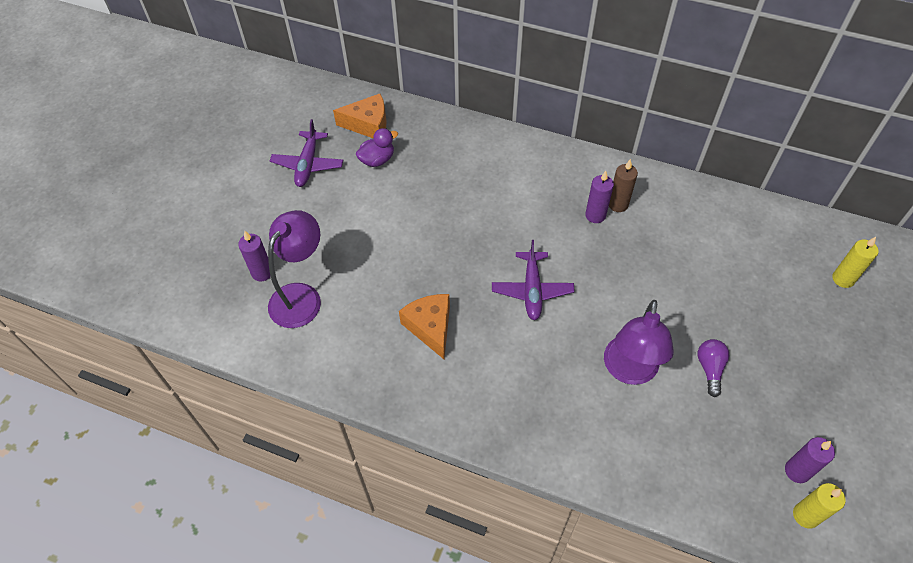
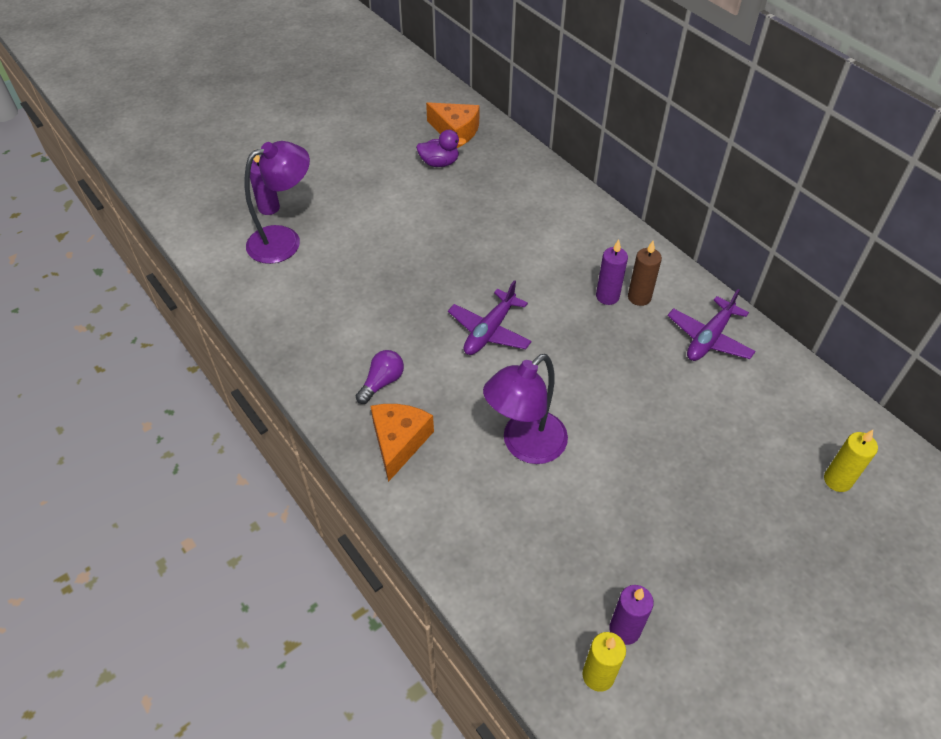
camera: 30 degrees right, 5 degrees down
(308, 164) = (377, 142): purple plane -> purple plane (709, 338)
(430, 327) = (371, 316): orange cheese -> orange cheese (399, 442)
(710, 369) = (610, 487): purple light bulb -> purple light bulb (382, 382)

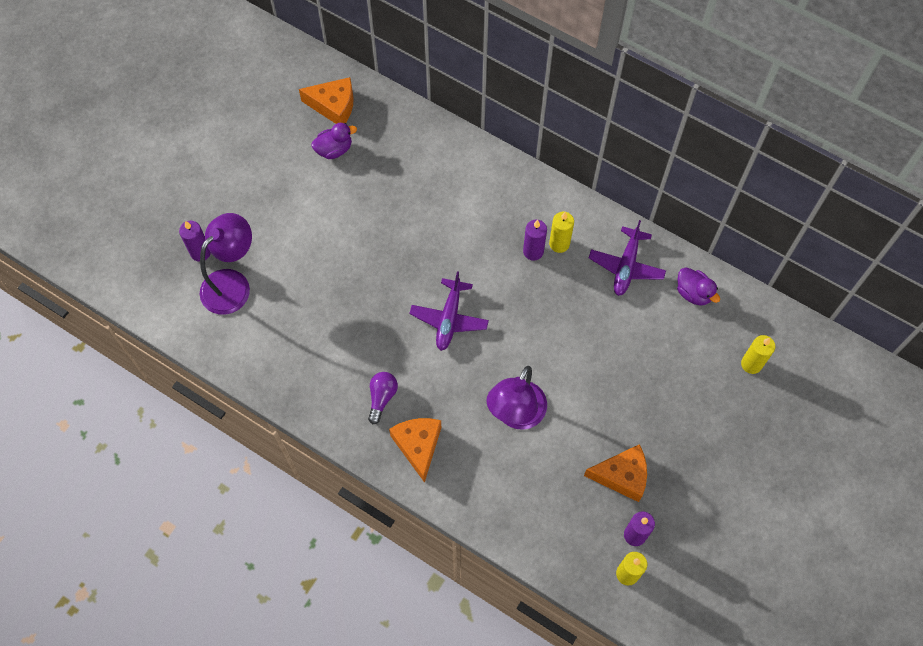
camera: 20 degrees left, 15 degrees up
(631, 553) = (622, 476): none -> orange cheese
(639, 297) = (559, 244): brown candle -> yellow candle
(782, 386) = (693, 293): none -> purple duck

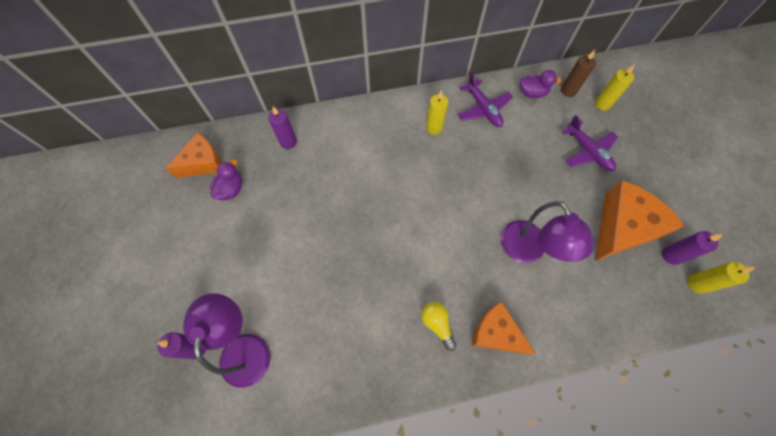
camera: 45 degrees left, 0 degrees up
(382, 397) = (437, 324): purple light bulb -> yellow light bulb
(449, 319) = (421, 229): purple plane -> purple plane (587, 151)
(533, 251) = (424, 145): purple candle -> purple candle (288, 142)
(622, 476) = (622, 227): orange cheese -> orange cheese, size x1.53
(733, 322) = (568, 91): none -> brown candle

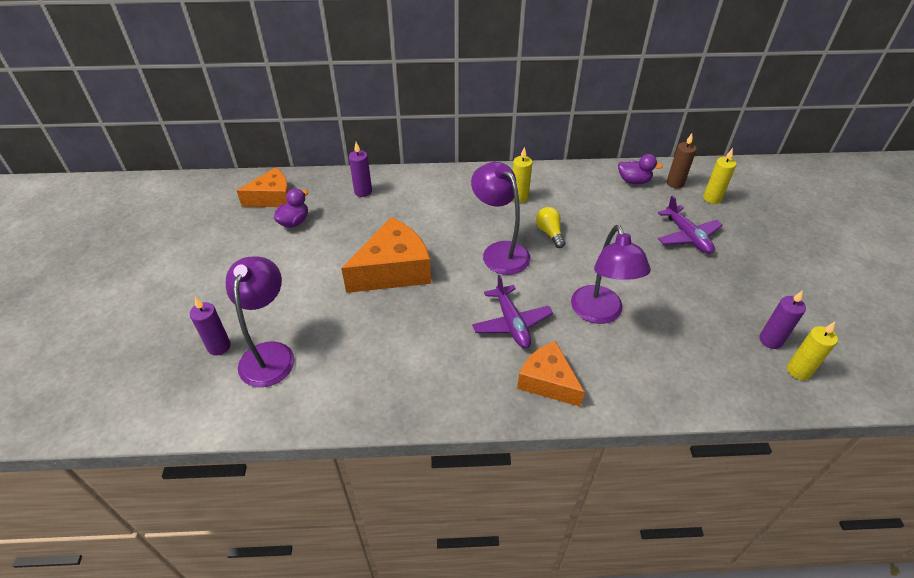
camera: 10 degrees right, 20 degrees down
(428, 195) = (499, 251): none -> purple lamp
(437, 324) = (482, 364): yellow light bulb -> yellow light bulb (549, 233)
(483, 109) = (576, 188): purple plane -> purple plane (511, 323)
(622, 227) = (716, 307): orange cheese -> orange cheese (393, 270)

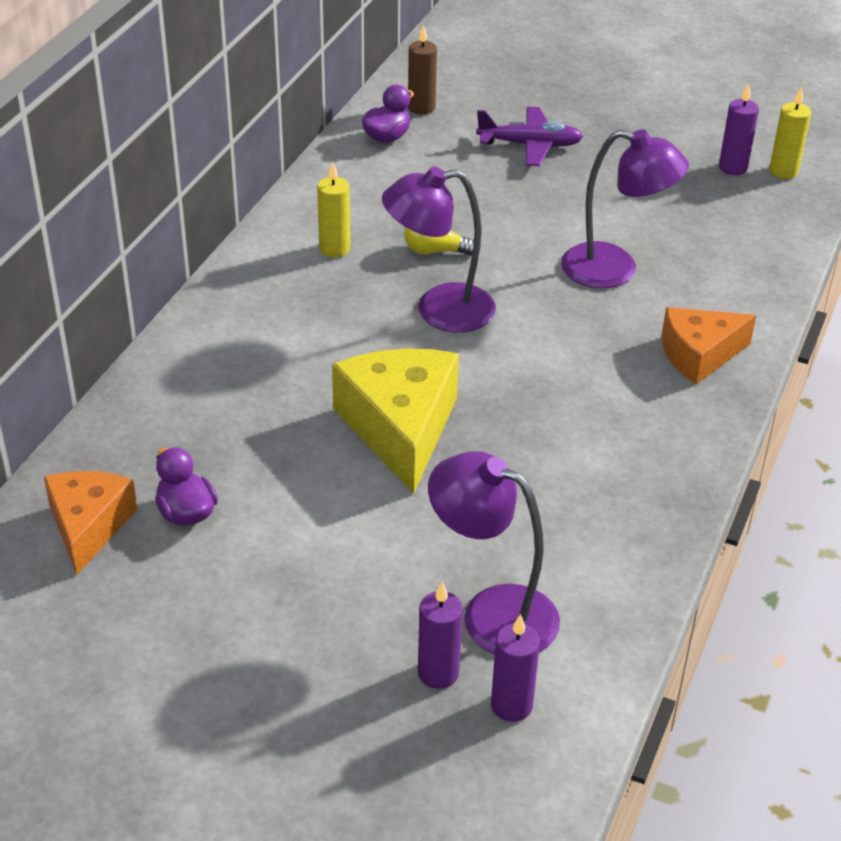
camera: 65 degrees left, 5 degrees down
(363, 191) = (173, 406): purple candle -> purple candle (511, 705)
(393, 270) = (400, 428): orange cheese -> yellow cheese
(511, 323) = (584, 349): purple plane -> none
(712, 198) = (475, 95): yellow candle -> none

